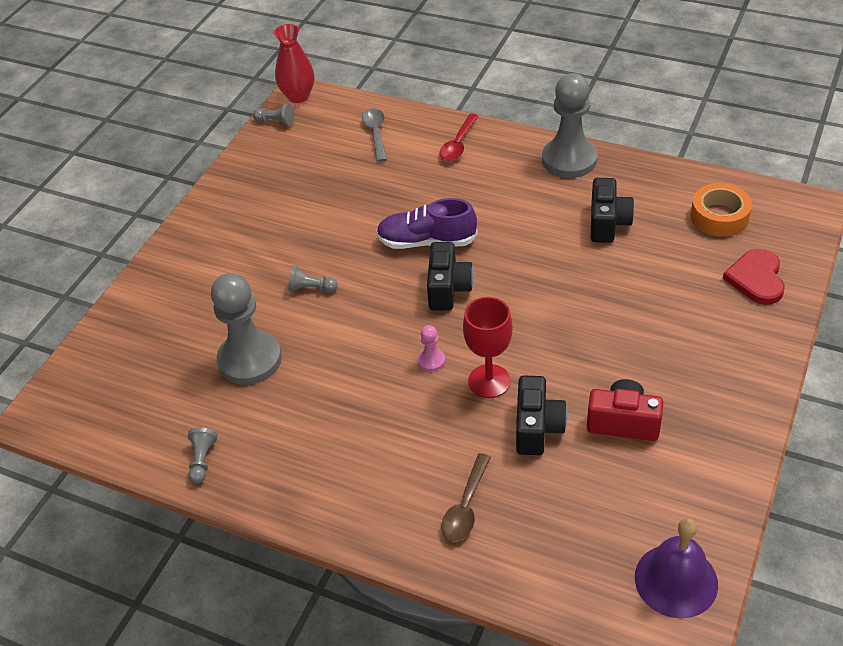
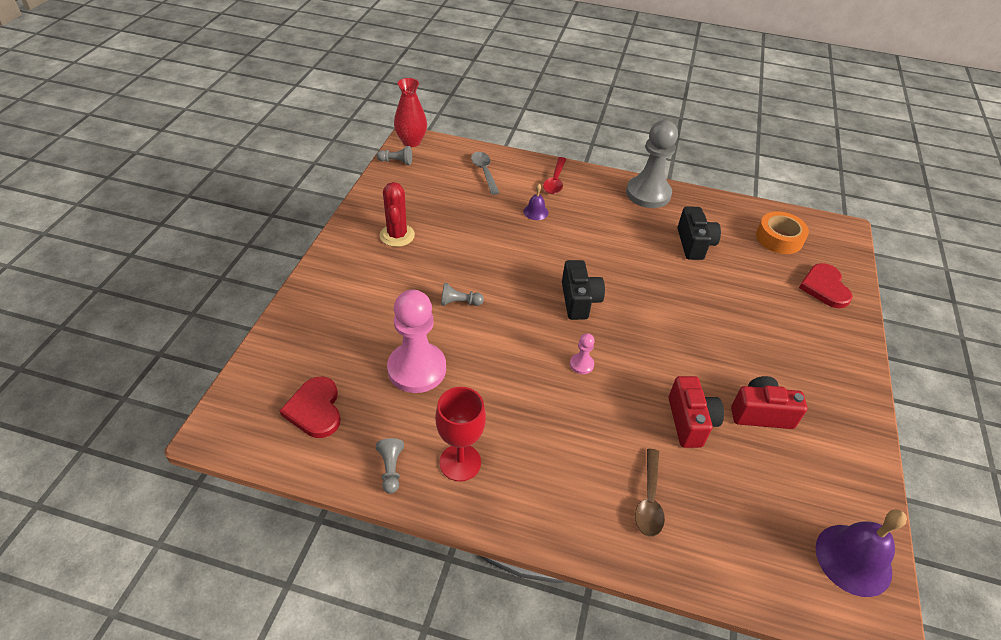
camera: 15 degrees left, 0 degrees up
(137, 397) = (315, 409): none -> red heart
(250, 360) = (417, 369): grey pawn -> pink pawn
(259, 210) = (397, 235): none -> red cactus
(425, 183) = (535, 212): none -> purple bell
(427, 241) = (550, 260): purple shoe -> none
(489, 381) = (636, 381): red goblet -> red goblet (460, 462)
(537, 428) = (690, 422): black camera -> red camera

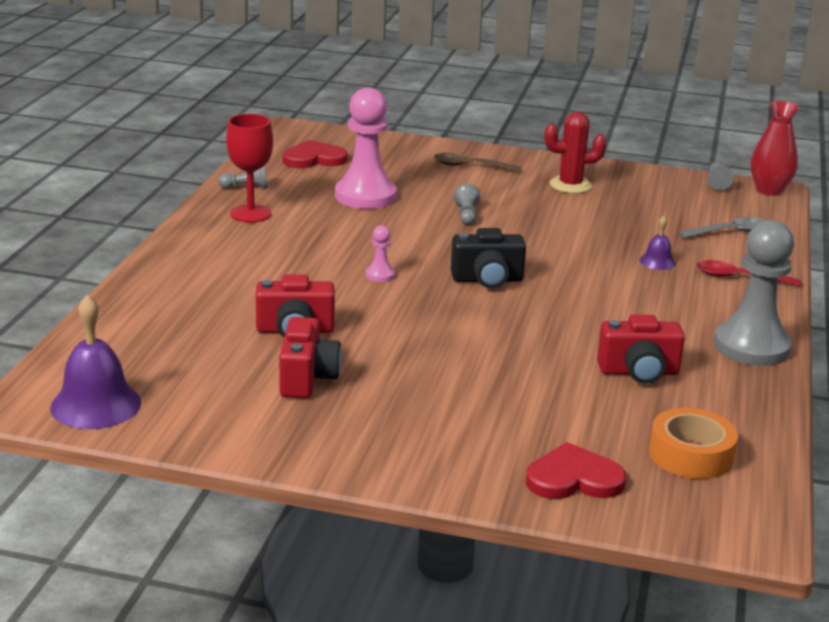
camera: 90 degrees right, 20 degrees down
(649, 500) = (194, 297): brown spoon -> brown spoon (470, 166)
(694, 244) = (639, 372): black camera -> red camera

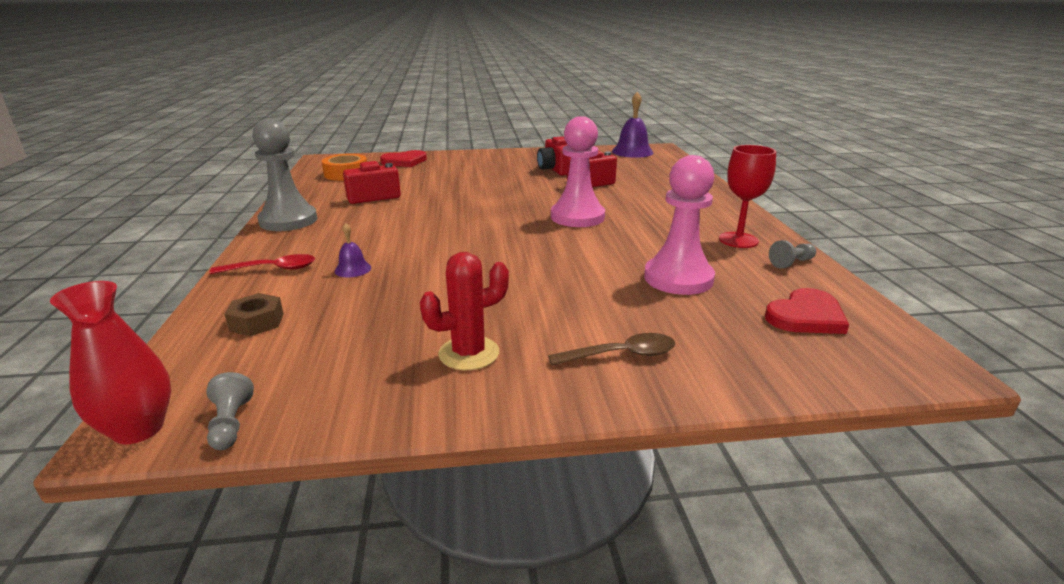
camera: 160 degrees right, 0 degrees up
(380, 275) = (577, 217): pink pawn -> pink pawn, size x2.36
(466, 215) = (560, 279): grey pawn -> none
(487, 280) = (497, 227): black camera -> none
(729, 232) = (257, 322): grey spoon -> brown nut

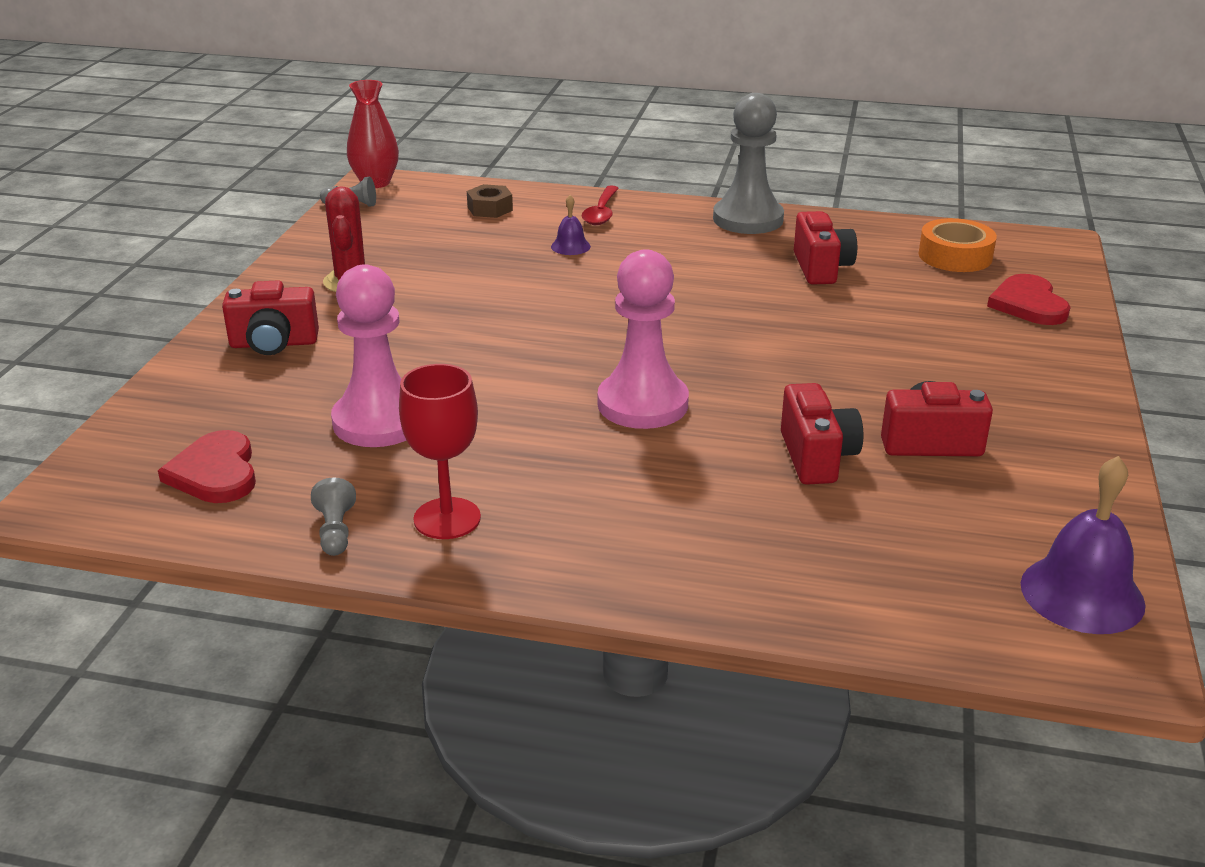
camera: 110 degrees right, 5 degrees up
(621, 355) = (274, 344): brown spoon -> red camera

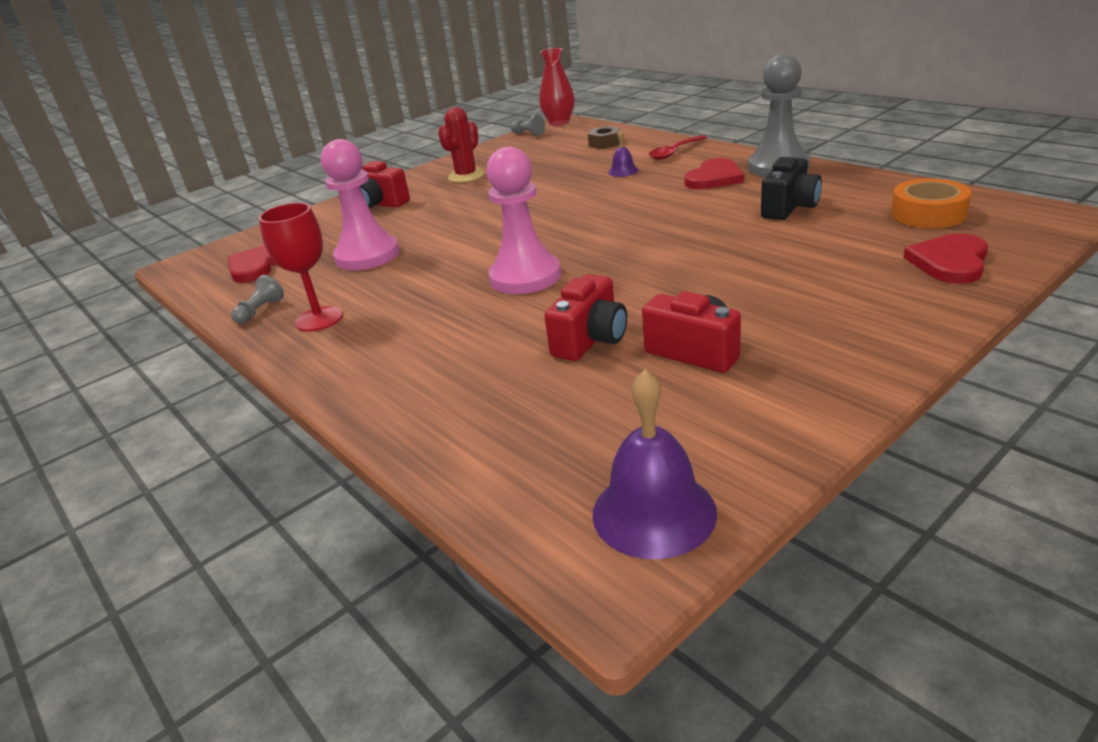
camera: 40 degrees right, 0 degrees up
(695, 242) = (714, 178): none -> red heart
(821, 268) = (789, 208): red camera -> black camera

